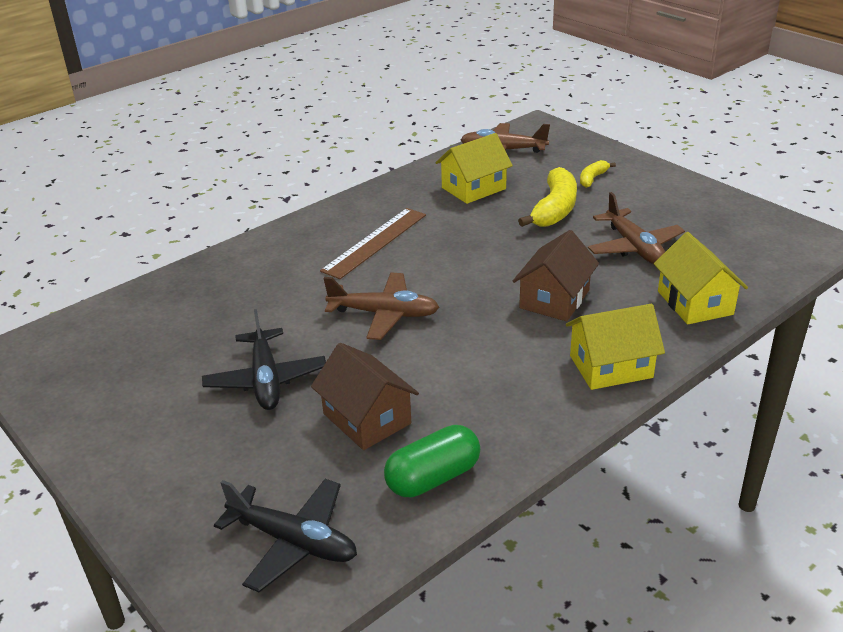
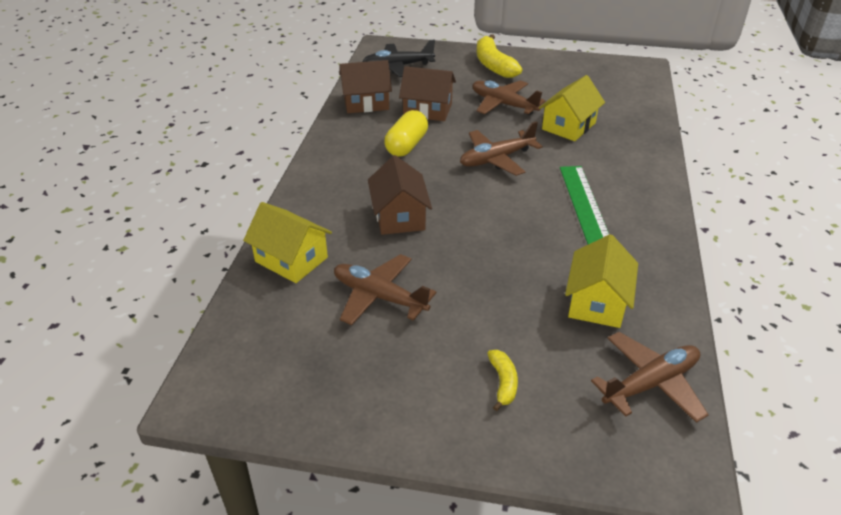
camera: 140 degrees right, 5 degrees up
(266, 379) = (503, 104): black plane -> brown plane
(375, 242) = (584, 205): brown ruler -> green ruler
(433, 477) = (366, 103): green capsule -> brown house
(458, 375) = (406, 145): none -> yellow capsule
(555, 209) = (492, 312): yellow banana -> yellow banana (493, 65)
(611, 367) = (320, 186): yellow house -> yellow house (568, 126)

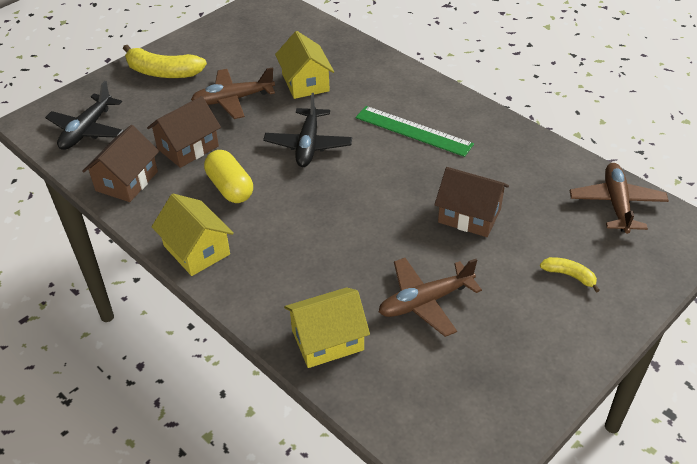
camera: 55 degrees left, 5 degrees up
(399, 216) = (331, 241): brown house -> brown house (469, 215)
(496, 159) = (308, 145): brown plane -> black plane
(597, 302) = (524, 185): yellow house -> yellow house (196, 250)

